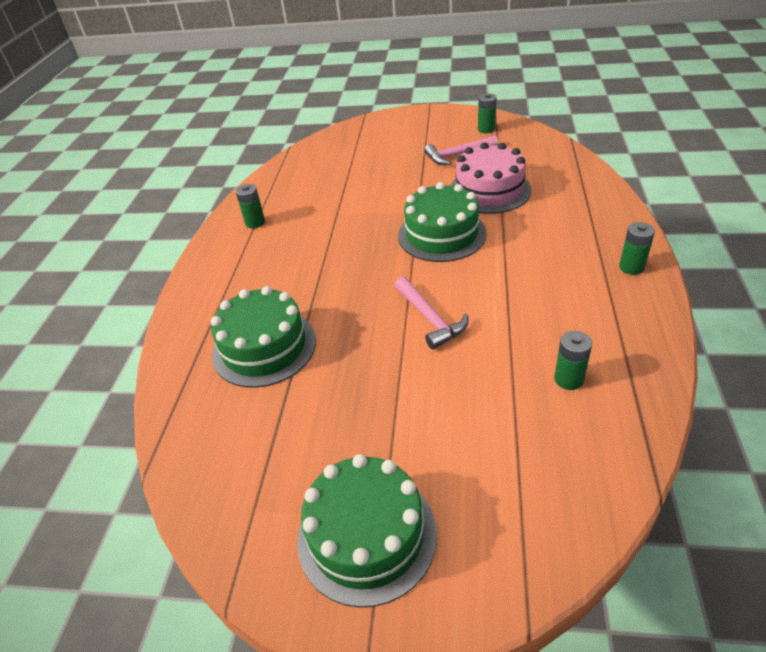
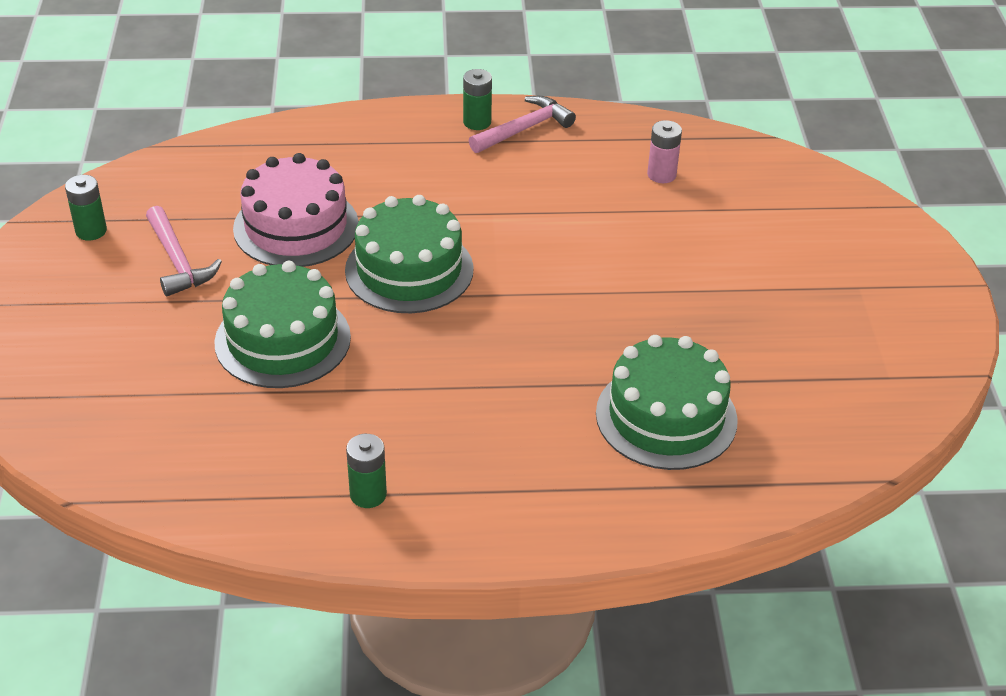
camera: 105 degrees left, 0 degrees up
(366, 535) = (881, 295): green cake -> green cake (282, 340)
(430, 318) = (587, 272): pink hammer -> pink hammer (524, 129)
(568, 379) = (661, 174): green battery -> pink battery

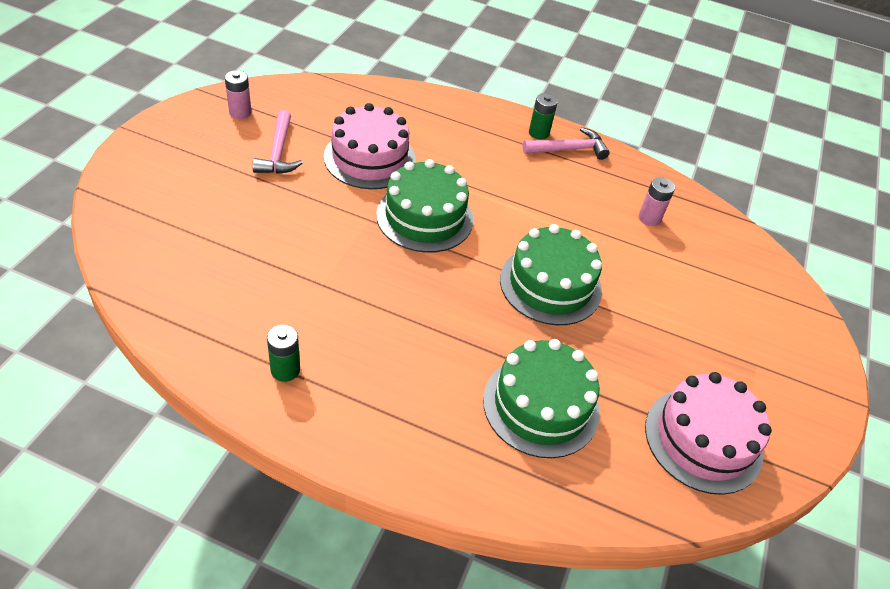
camera: 20 degrees right, 5 degrees up
(91, 231) = (240, 112): green battery -> pink battery
(282, 340) = (307, 232): green cake -> green cake (550, 285)
(846, 382) = (703, 439): none -> pink cake

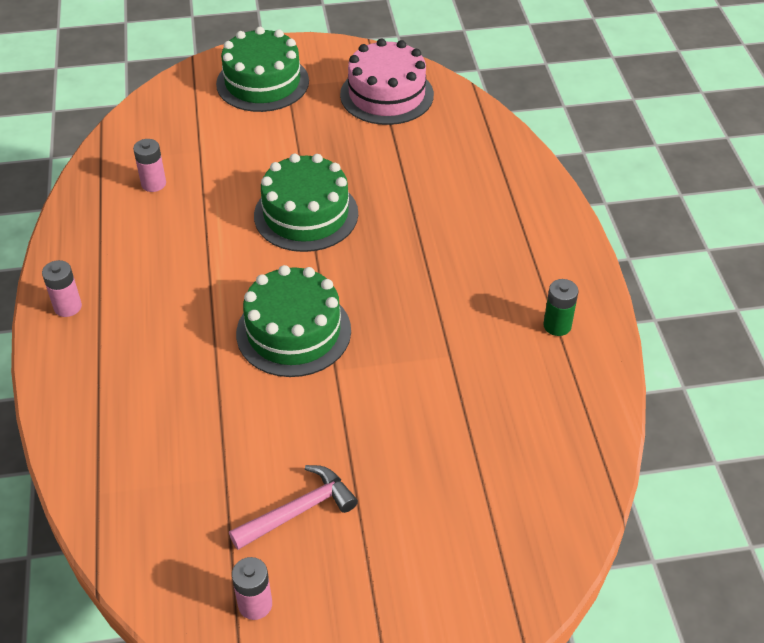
camera: 115 degrees left, 0 degrees up
(369, 158) = (237, 423): pink cake -> none
(538, 133) = (68, 307): green battery -> pink battery
(541, 405) = (439, 176): green cake -> green cake (262, 82)
(569, 149) = (81, 272): pink hammer -> none

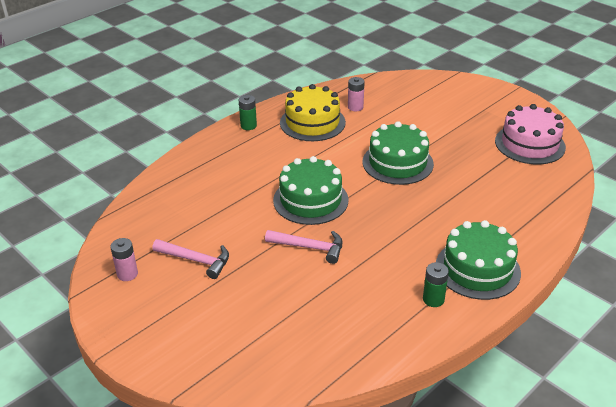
camera: 55 degrees right, 10 degrees down
(68, 307) = (248, 126): pink battery -> green battery
(138, 241) = (312, 122): none -> yellow cake
(262, 82) = (474, 101): green cake -> green cake (477, 269)
(380, 382) = (310, 247): none -> pink hammer

